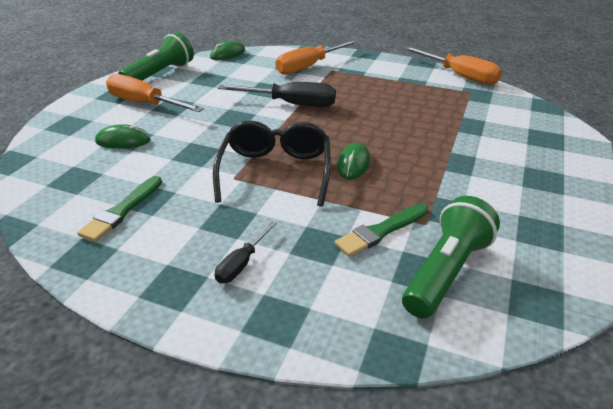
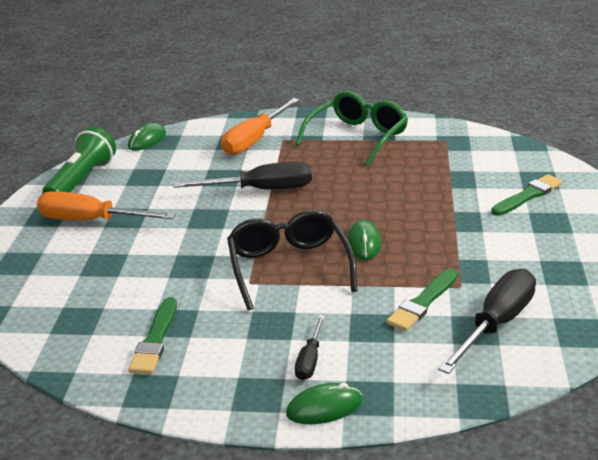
camera: 15 degrees left, 5 degrees down
(123, 141) = (99, 268): green mouse -> green mouse (324, 407)
(393, 78) = (357, 137): none -> green glasses
(446, 271) = (496, 324): green flashlight -> black screwdriver
(459, 75) = (426, 122): orange screwdriver -> none
(529, 151) = (528, 195): none -> green brush

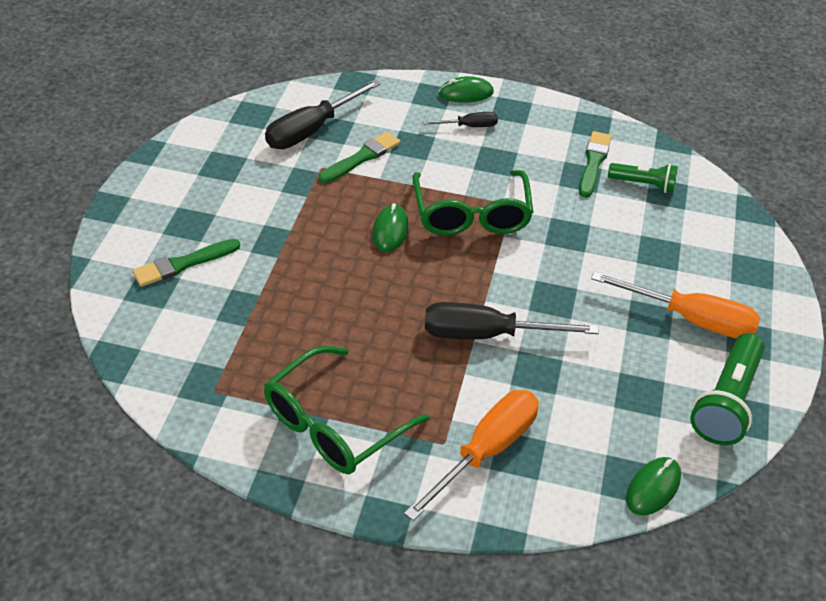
camera: 175 degrees left, 15 degrees up
(101, 324) = (644, 184): none -> green flashlight
(289, 267) = (471, 214): black glasses -> green glasses
(310, 360) = (469, 126): black screwdriver -> black screwdriver turned 60 degrees clockwise

